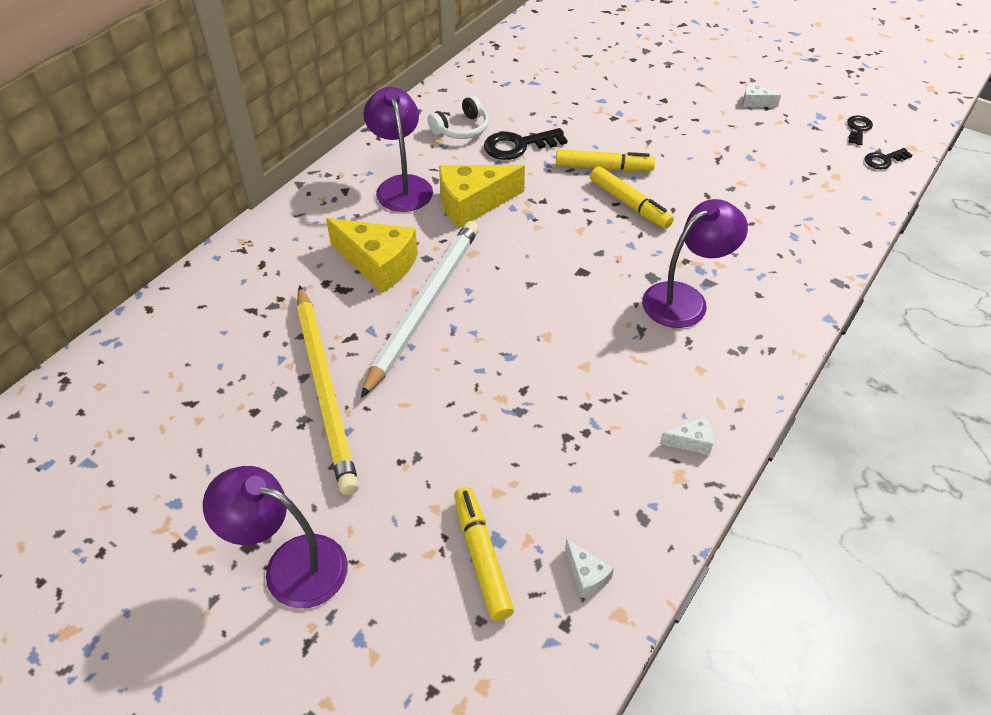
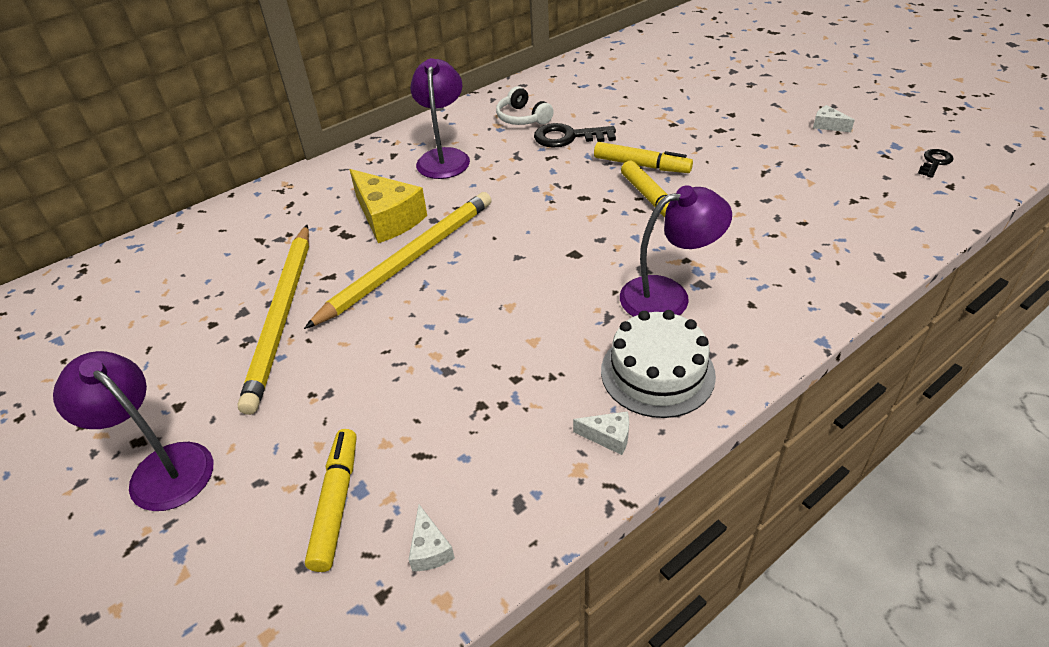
camera: 20 degrees right, 5 degrees down
(424, 306) = (409, 260): white pencil -> yellow pencil
(461, 129) = (522, 118): white headphones -> white headphones turned 75 degrees clockwise
(472, 203) = (500, 180): yellow cheese -> none
(707, 374) = (657, 373): none -> white cake
(884, 160) = (953, 195): black key -> none

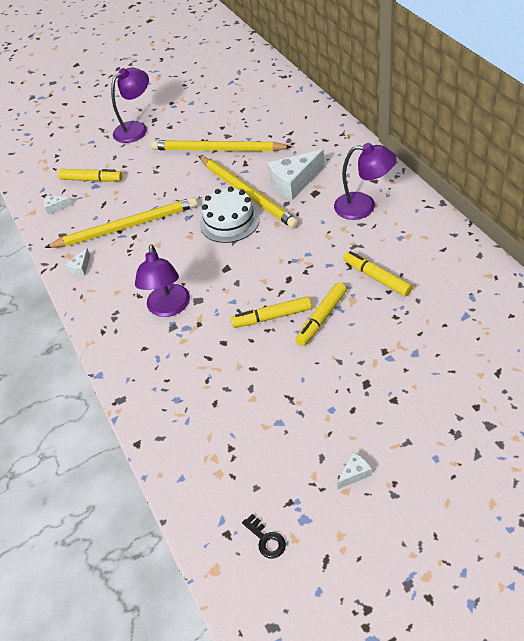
camera: 105 degrees right, 5 degrees up
(388, 218) = (294, 182): yellow cheese -> white cheese
(490, 396) = (126, 226): none -> yellow pencil
(522, 118) = (416, 252): white headphones -> none
(568, 137) = (376, 277): black key -> yellow marker
(657, 373) = (111, 293): white cake -> white cake (229, 221)

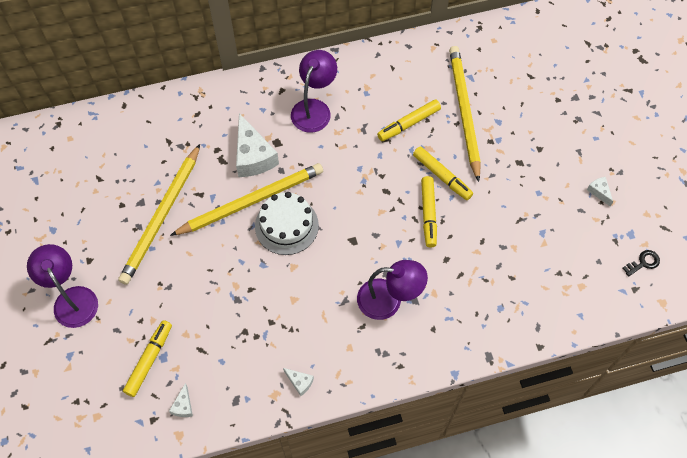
camera: 85 degrees left, 15 degrees up
(126, 226) = (252, 328): yellow pencil -> yellow pencil (464, 112)

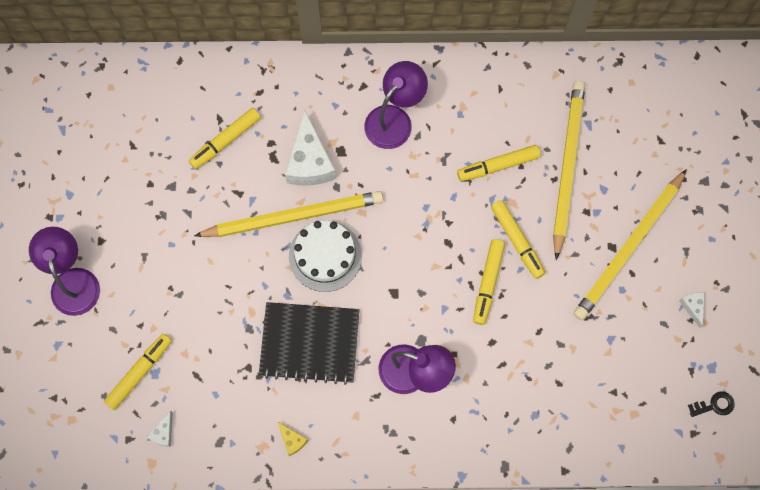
camera: 15 degrees right, 10 degrees up
(162, 216) = (191, 209): yellow pencil -> yellow pencil (629, 247)
(178, 157) = (225, 141): none -> yellow marker
(292, 298) = (309, 343): none -> black notebook
(299, 382) = (292, 440): white cheese -> yellow cheese

